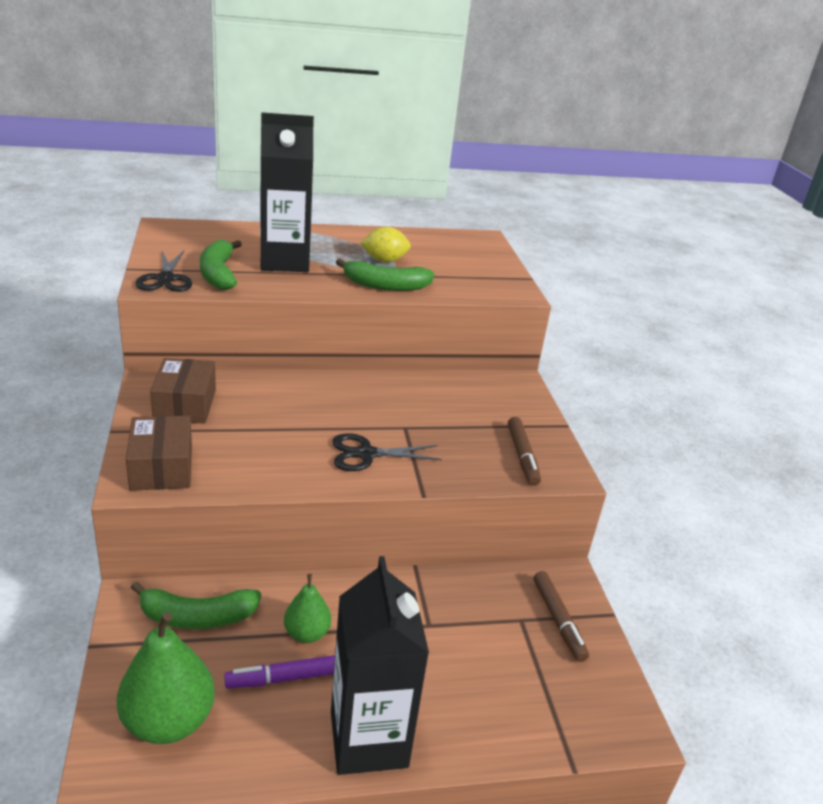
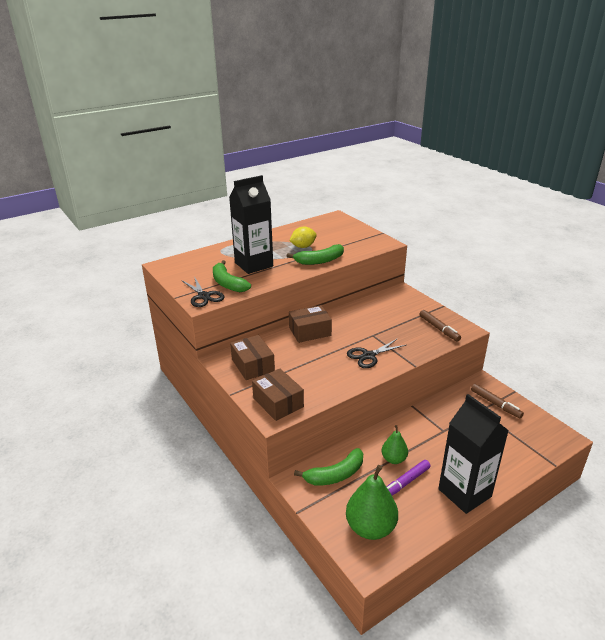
camera: 20 degrees left, 0 degrees up
(316, 389) = (310, 331): none -> brown box

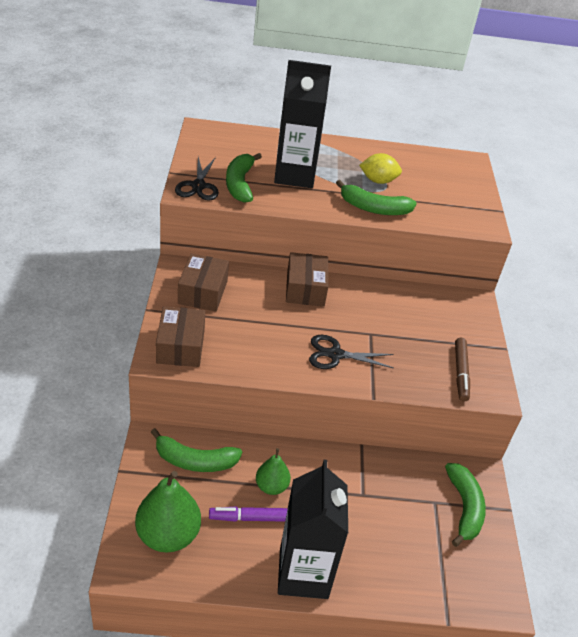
camera: 30 degrees right, 10 degrees up
(310, 331) = (305, 289): brown box -> brown box turned 75 degrees clockwise
(495, 404) = (464, 507): brown marker -> green banana

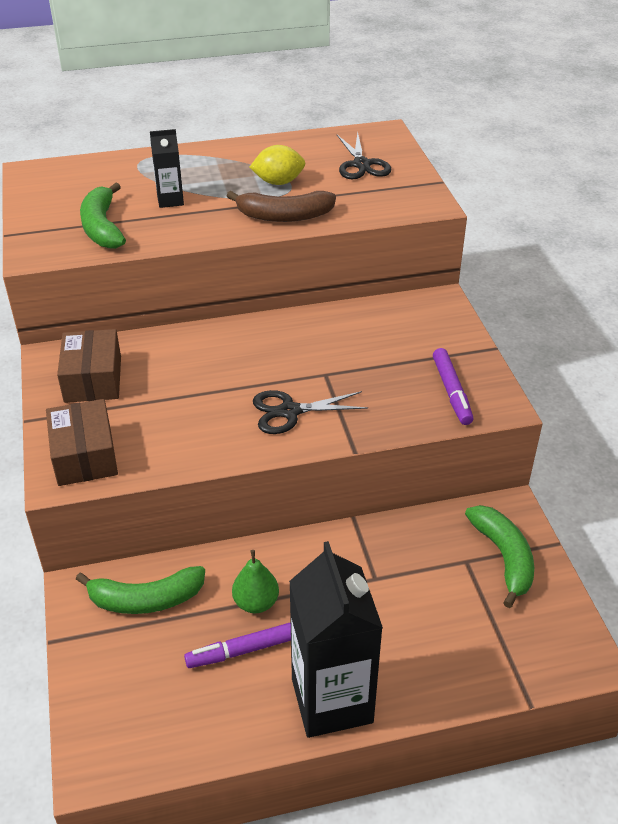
camera: 10 degrees left, 0 degrees up
(168, 535) = (139, 706): green pear -> none
(198, 186) = (48, 243): black scissors -> black scissors (361, 164)
(294, 175) = (170, 200): black carton -> black carton, size x0.47
(305, 289) = (225, 341): brown box -> none
(374, 208) = (284, 216): green banana -> brown banana
(460, 373) = (451, 392): brown marker -> purple marker

